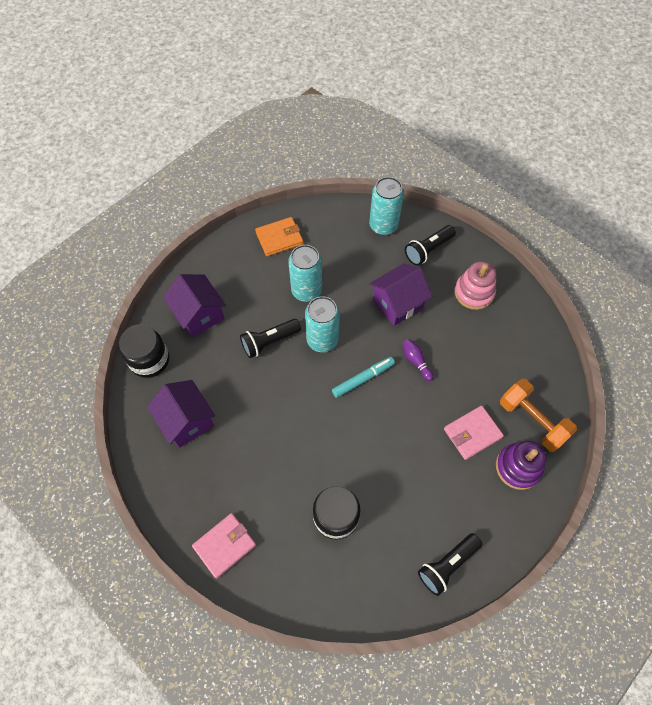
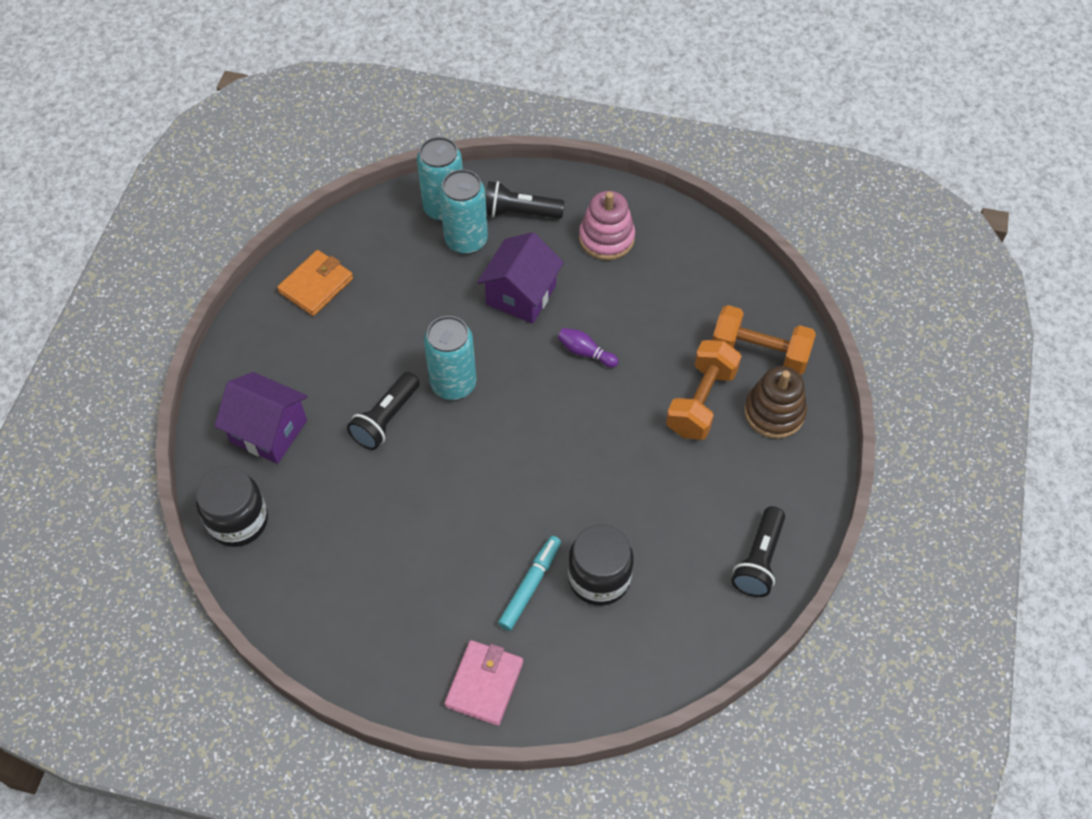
camera: 30 degrees left, 5 degrees down
(187, 421) = (339, 568): purple house -> none
(306, 290) = (394, 334): turquoise can -> turquoise can (466, 240)
(363, 379) = (533, 405): turquoise marker -> turquoise marker (530, 586)
(428, 250) = (520, 212): black flashlight -> black flashlight turned 75 degrees clockwise
(472, 433) = (701, 401): pink wallet -> orange dumbbell
(518, 467) = (774, 412): purple stacking toy -> brown stacking toy

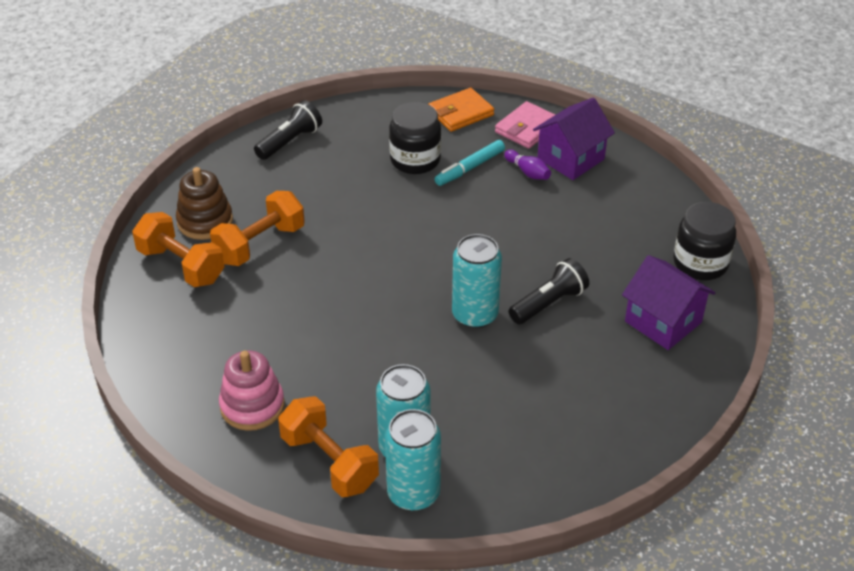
camera: 160 degrees left, 15 degrees down
(316, 285) = (588, 445): orange wallet -> orange wallet (460, 113)
(520, 212) = (329, 462): black flashlight -> orange dumbbell
(521, 295) = (372, 374): purple house -> purple house (570, 159)
(585, 352) = (338, 307): purple bowling pin -> purple bowling pin (528, 172)

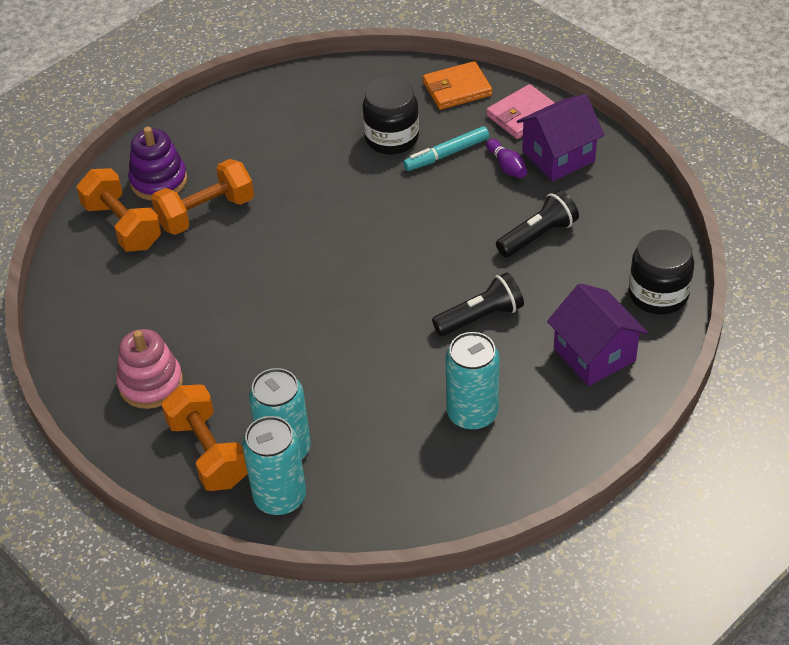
camera: 15 degrees right, 5 degrees up
(205, 221) = (159, 181): brown stacking toy -> purple stacking toy
(290, 141) = (268, 102): black flashlight -> black flashlight (538, 236)
(475, 315) = (399, 319): turquoise can -> turquoise can (472, 413)

